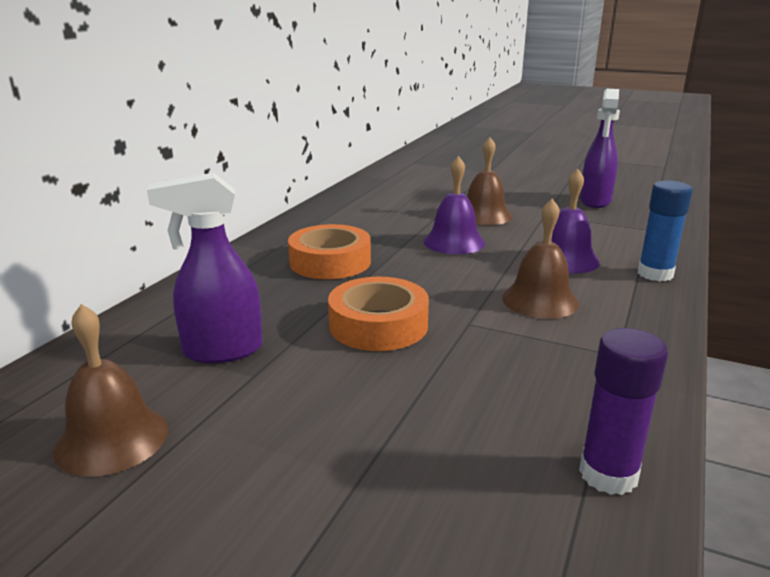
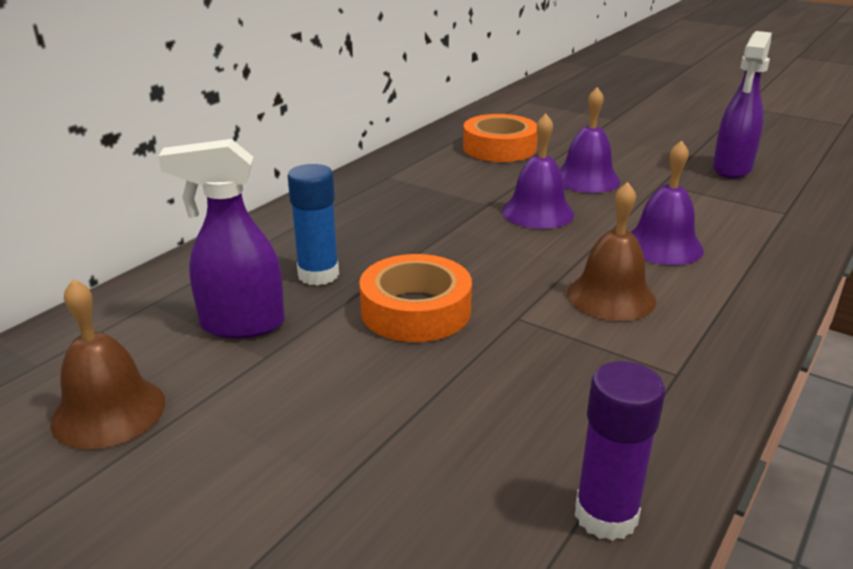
camera: 10 degrees right, 5 degrees up
(330, 262) = (388, 227): orange tape -> orange tape (499, 148)
(484, 215) = (586, 179): brown bell -> purple bell
(655, 274) = (766, 274): blue glue stick -> blue glue stick (318, 275)

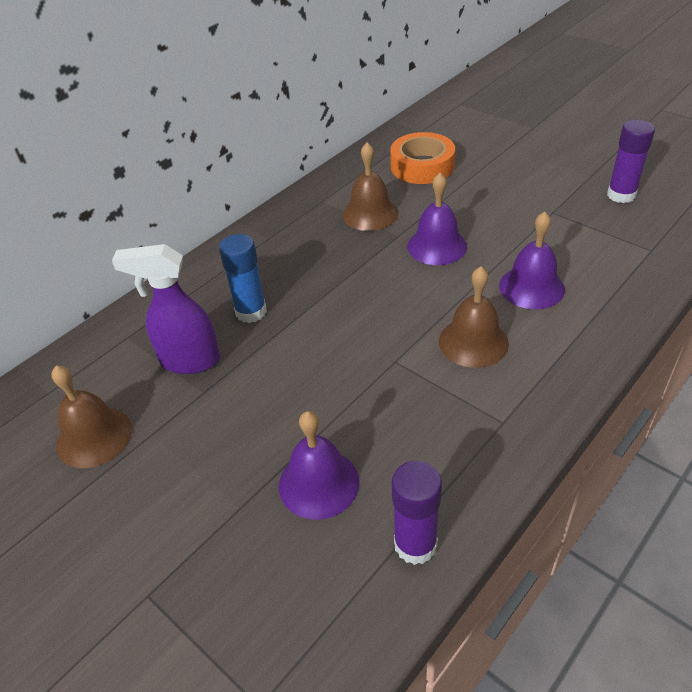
camera: 10 degrees right, 15 degrees up
(416, 310) = (318, 351): orange tape -> none
(449, 186) = (370, 214): none -> brown bell
(586, 179) = (488, 206): purple bell -> purple bell (318, 483)
(731, 169) = (621, 195): purple spray bottle -> purple glue stick

